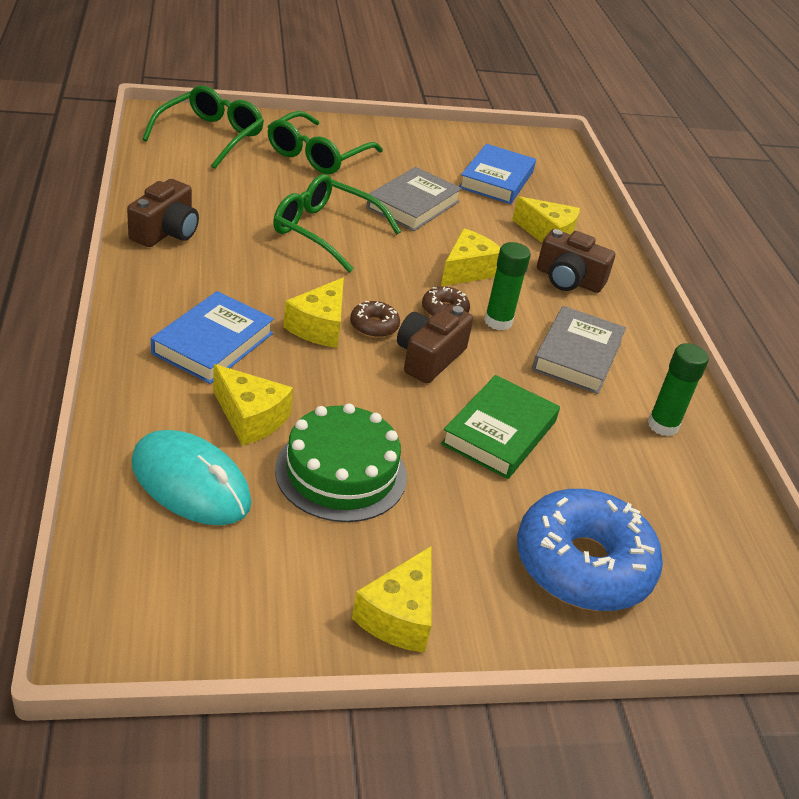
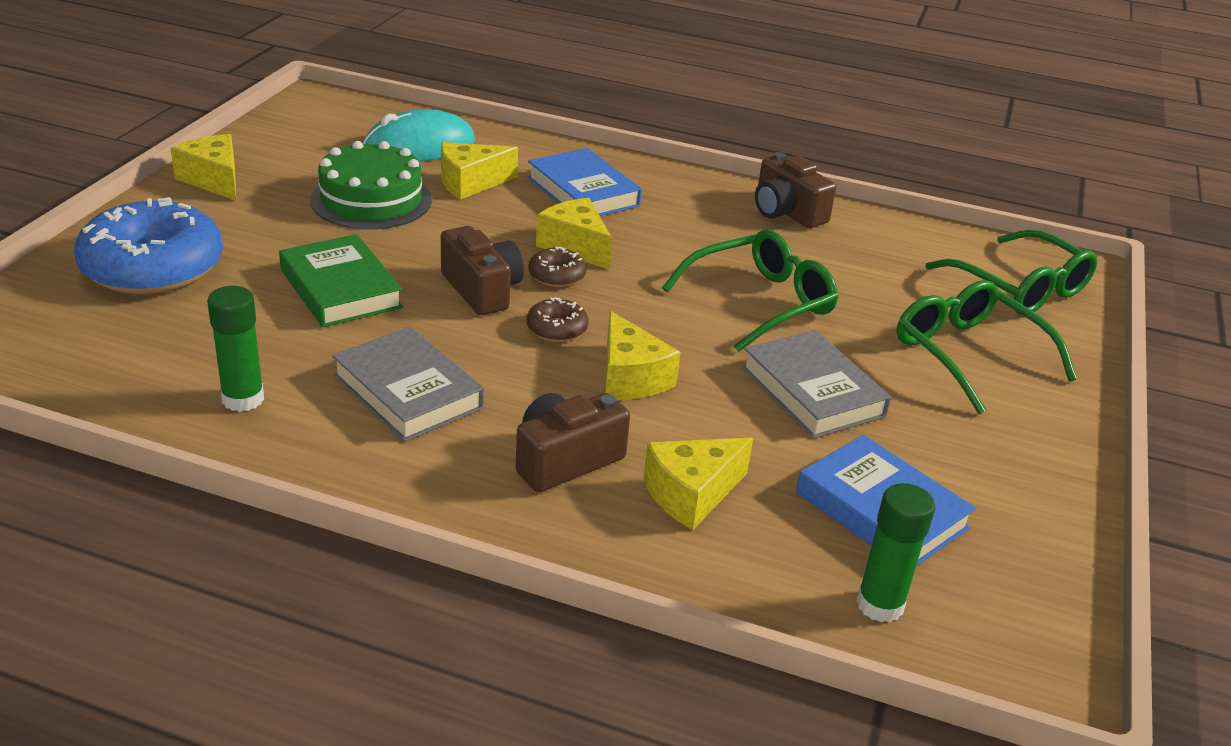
camera: 120 degrees right, 5 degrees down
(498, 321) = (512, 359): green glue stick -> green glue stick (880, 605)

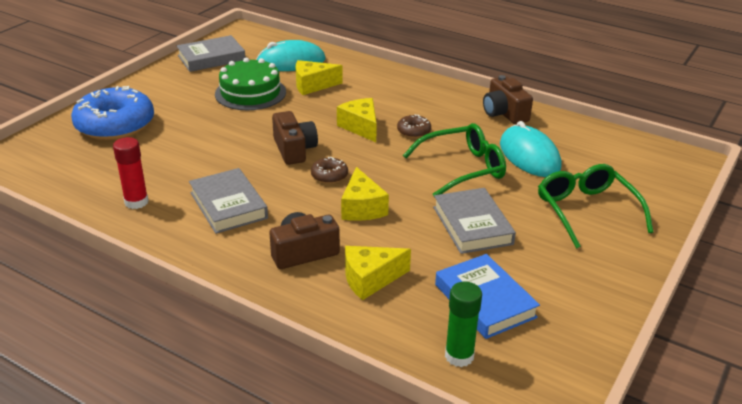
camera: 15 degrees right, 0 degrees up
(214, 180) = (166, 77): yellow cheese -> none
(243, 399) = (136, 202): green glue stick -> red glue stick
(281, 145) = (211, 58): none -> grey book
(340, 288) = (213, 143): green book -> none
(557, 276) = (342, 144): brown donut -> brown donut (413, 131)
(583, 192) = (379, 94): blue book -> none
(851, 276) = (529, 156): none -> turquoise mouse
(1019, 287) = (642, 170): green glasses -> none

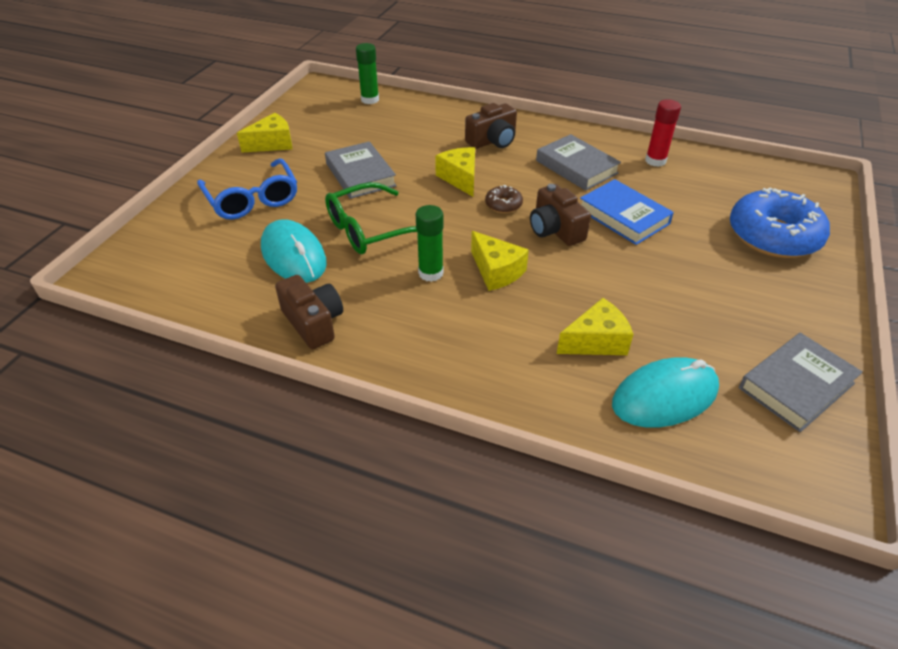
camera: 170 degrees right, 10 degrees up
(250, 93) = (669, 312): green cake -> none
(370, 279) = (436, 130): yellow cheese -> yellow cheese (272, 144)
(413, 131) = (430, 273): brown donut -> green glue stick
(485, 301) = (352, 127): blue book -> blue book (623, 216)
(587, 211) = (252, 199): green glasses -> blue glasses

